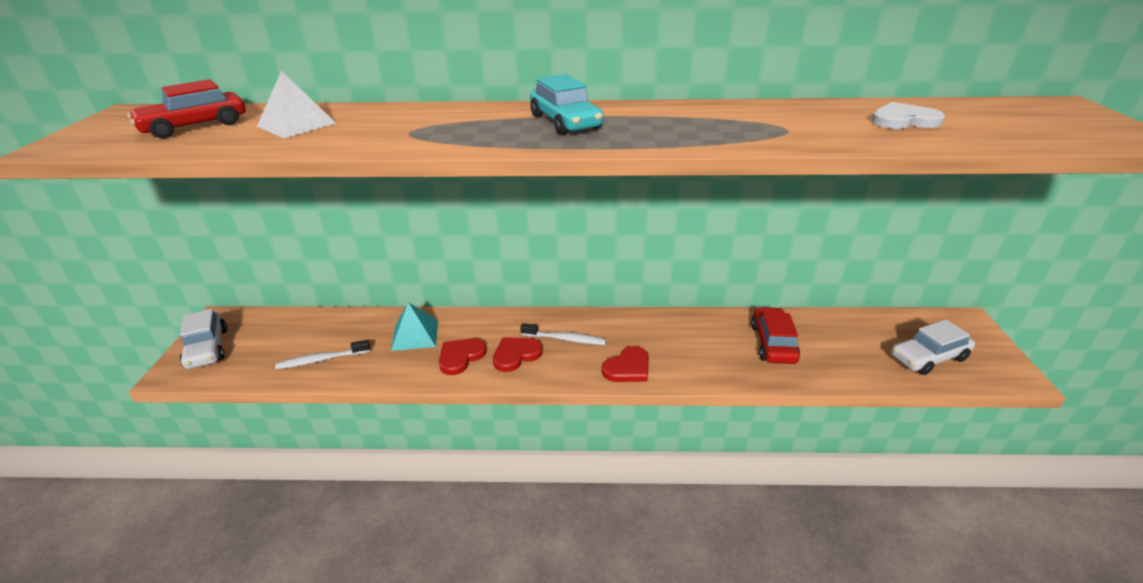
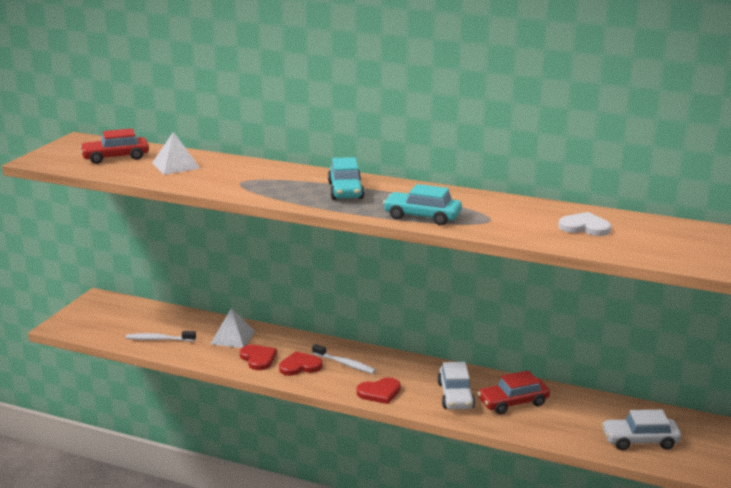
camera: 20 degrees right, 10 degrees down
(207, 348) = (84, 316): white car -> white car (455, 396)
(415, 335) = (233, 337): turquoise pyramid -> white pyramid
(460, 357) = (258, 358): red heart -> red heart turned 90 degrees clockwise
(702, 138) = (422, 216): none -> turquoise car
(773, 343) = (513, 402): red car -> red car turned 135 degrees counterclockwise

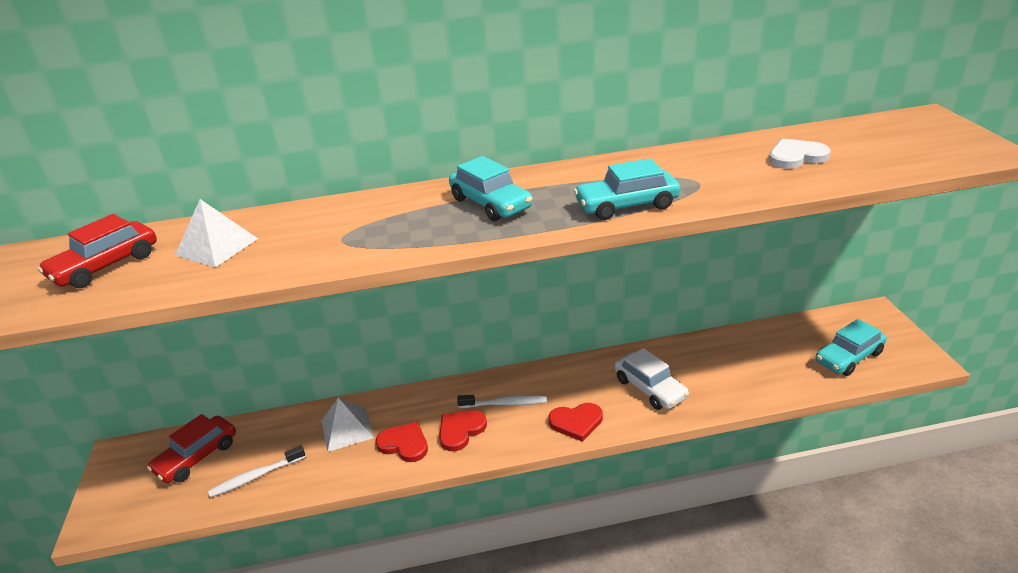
camera: 30 degrees left, 10 degrees up
(379, 392) = (576, 422): red heart -> red heart turned 45 degrees clockwise
(513, 402) = (706, 369): red car -> red car (197, 457)
(640, 440) = (848, 357): white car -> turquoise car

